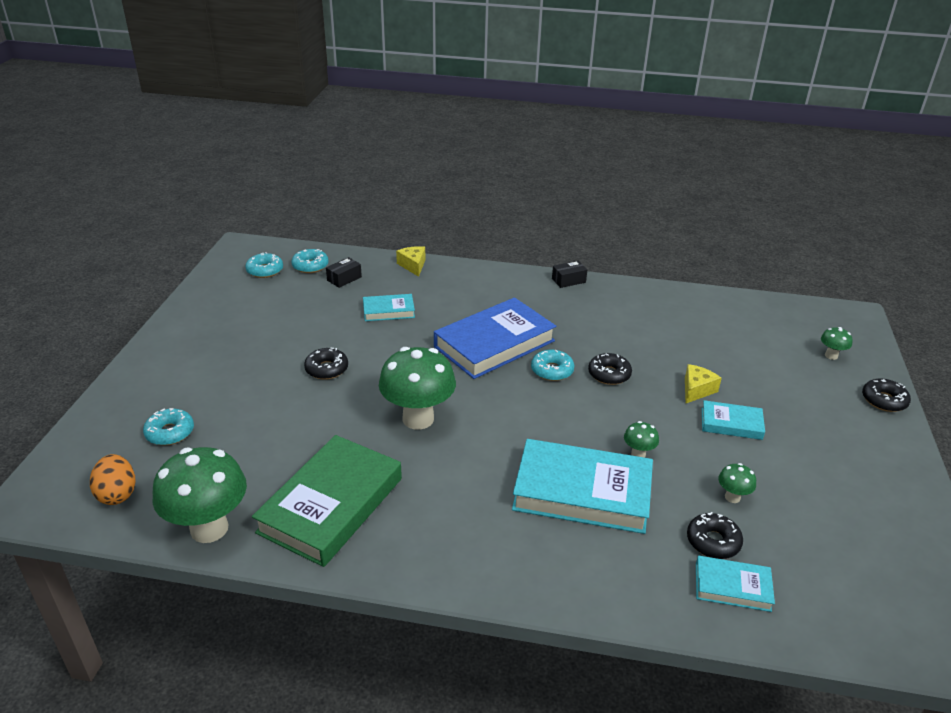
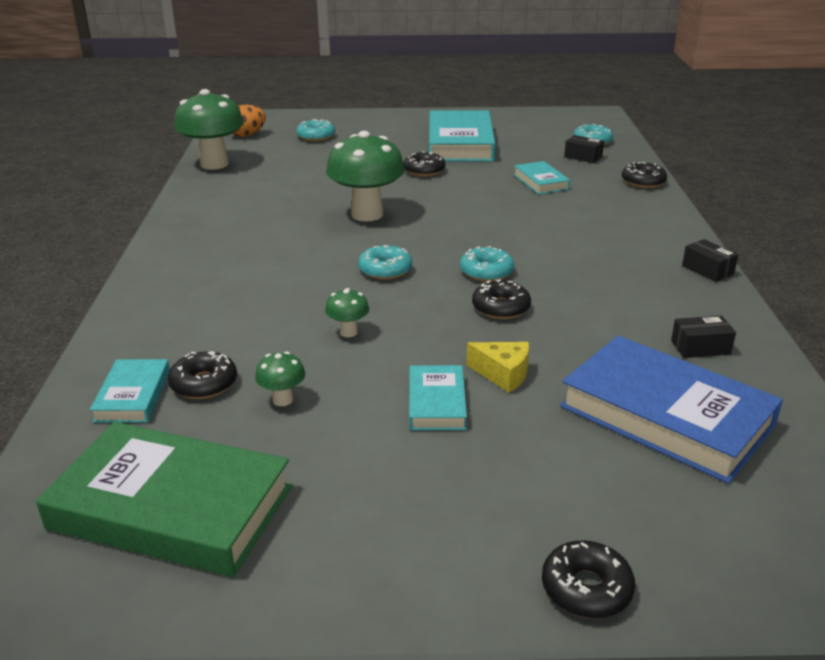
camera: 80 degrees right, 5 degrees down
(265, 270) = (565, 127): turquoise donut -> turquoise donut (385, 270)
(331, 505) = (243, 196): green book -> green book (171, 507)
(413, 265) = (643, 182): yellow cheese -> black donut
(494, 344) = (518, 237): blue book -> blue book (665, 416)
(582, 492) = (275, 301): turquoise book -> turquoise book (460, 144)
(666, 310) = (700, 347): none -> black box
(831, 355) = (700, 527): green mushroom -> none

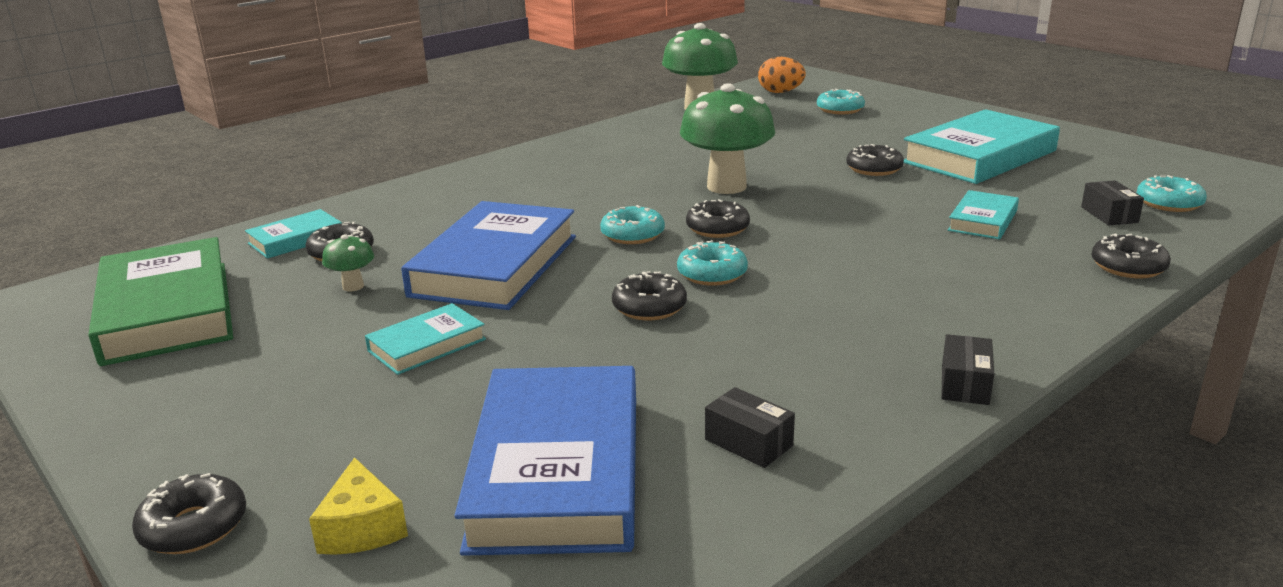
camera: 50 degrees right, 5 degrees down
(348, 332) = (495, 265): green mushroom -> blue book
(425, 243) = (717, 228): none -> black donut
(503, 374) = (520, 355): yellow cheese -> yellow cheese (362, 528)

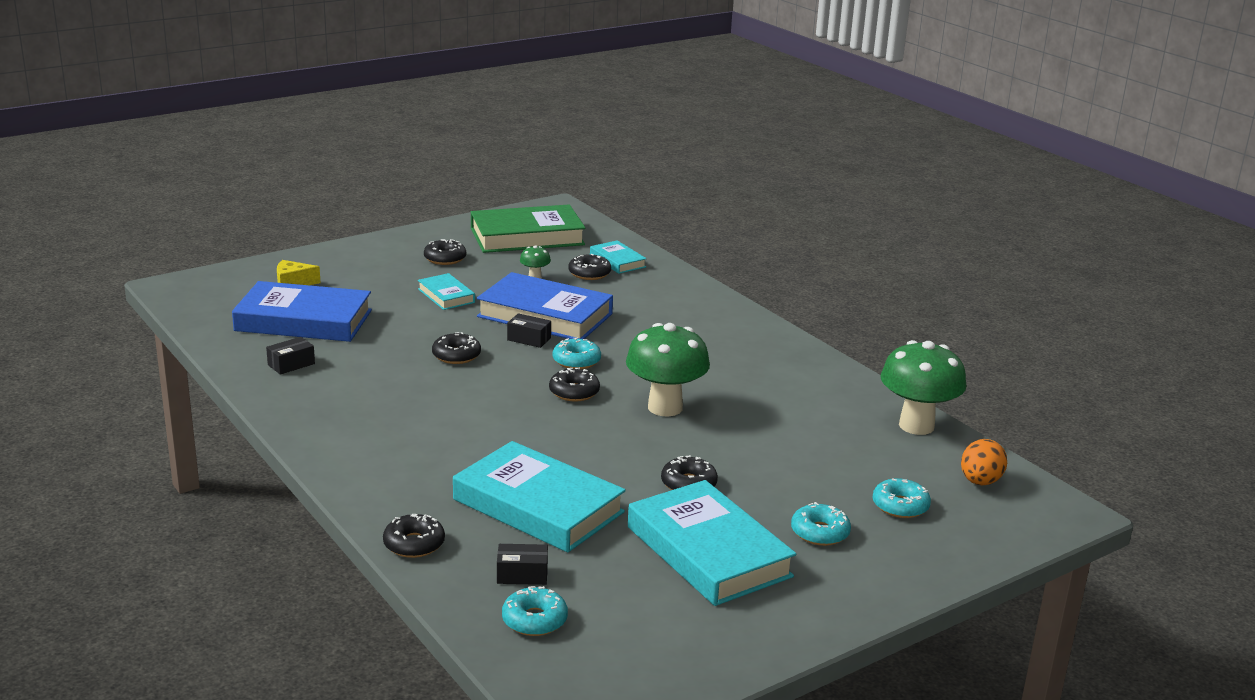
camera: 95 degrees right, 0 degrees up
(194, 527) = (319, 256): black donut -> black donut (445, 258)
(712, 274) = (494, 380): turquoise donut -> turquoise donut (820, 533)
(965, 384) = (300, 432): black box -> black box (529, 339)
(982, 220) = (538, 506): turquoise book -> turquoise book, size x2.01

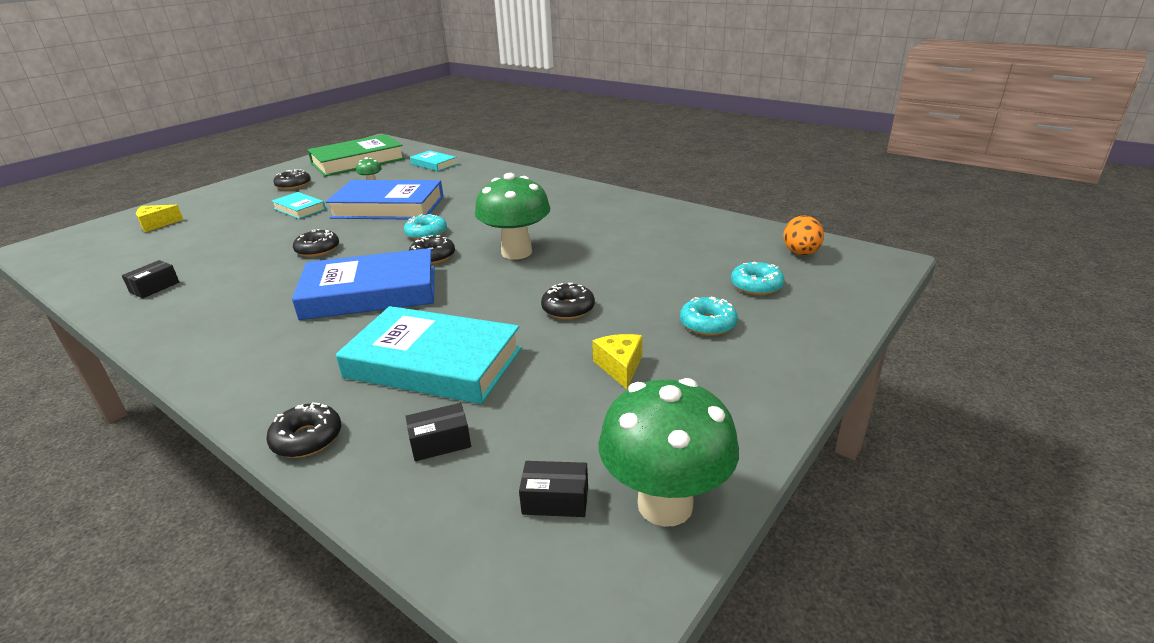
camera: 15 degrees left, 5 degrees up
(304, 320) = (167, 250): blue book -> blue book (370, 292)
(529, 339) = (380, 225): black box -> black box (555, 500)
(534, 620) = (473, 496): turquoise donut -> none
(589, 273) = (415, 175): black donut -> none
(708, 551) = (620, 366): turquoise book -> yellow cheese
(916, 425) = (721, 224): green mushroom -> green mushroom (665, 504)

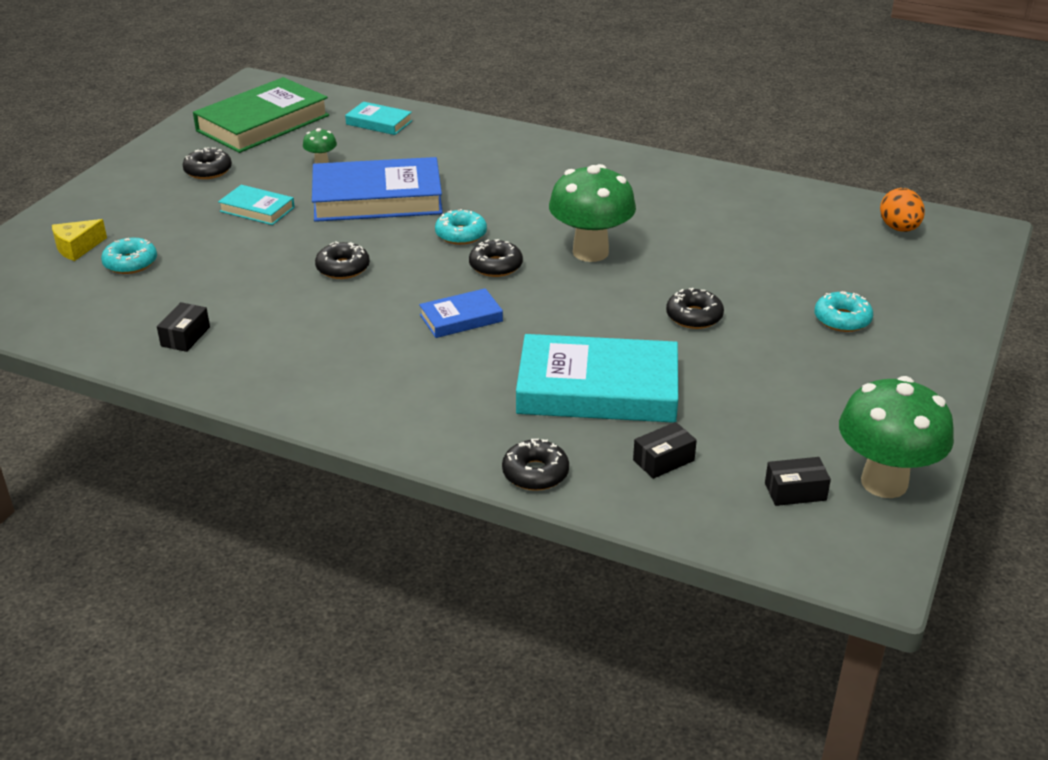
camera: 15 degrees left, 5 degrees up
(370, 292) = (461, 318): blue book -> blue book, size x0.50
(620, 366) = (782, 372): yellow cheese -> none
(756, 285) = (870, 272): turquoise donut -> turquoise donut (130, 263)

